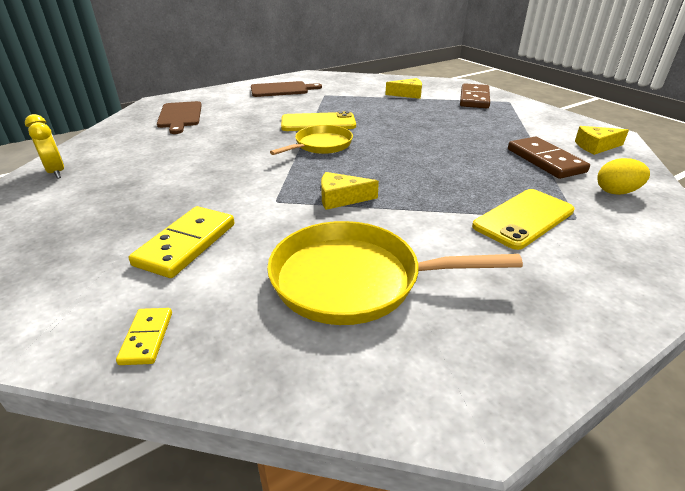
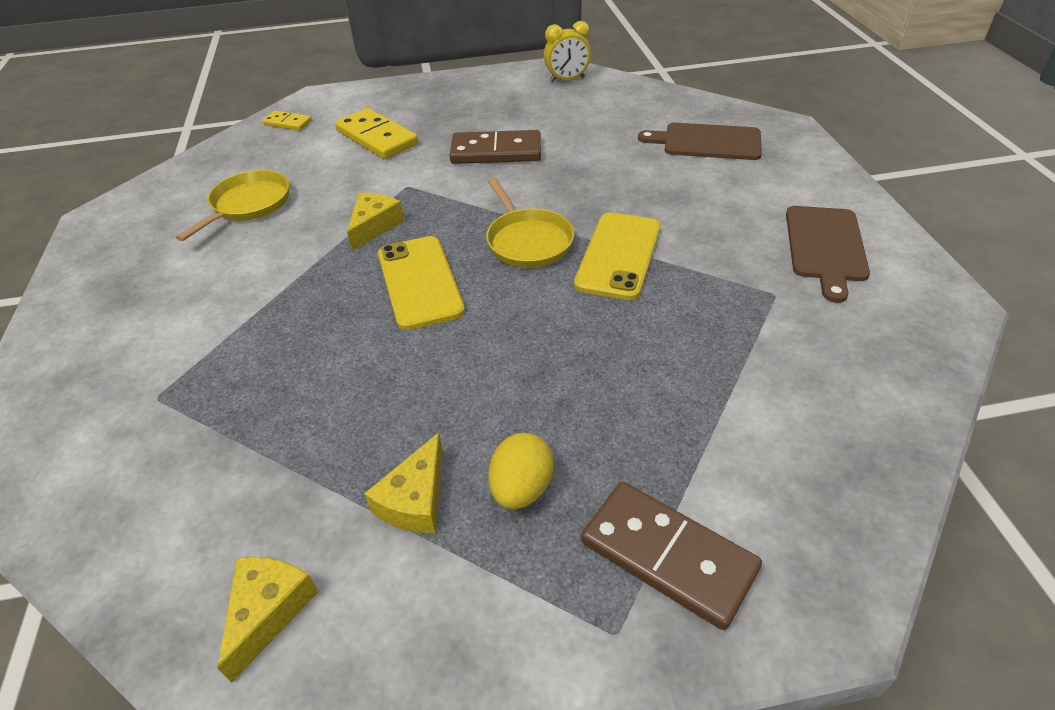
camera: 115 degrees right, 10 degrees up
(354, 280) = (248, 205): yellow pan -> yellow pan, size x0.63
(408, 94) = (745, 428): yellow cheese -> yellow cheese (415, 500)
(523, 218) = (205, 348): yellow phone -> yellow phone (420, 282)
(545, 160) = (294, 472): brown domino -> brown domino (496, 151)
(616, 192) = (145, 495): yellow egg -> yellow egg (521, 488)

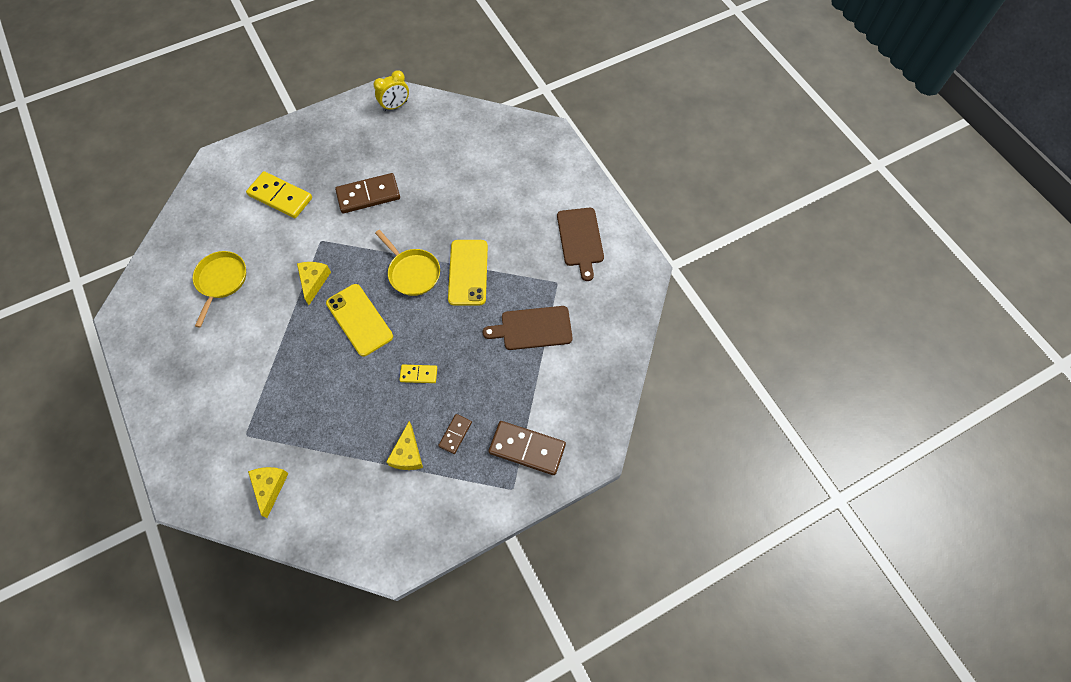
camera: 20 degrees left, 20 degrees up
(268, 611) = (363, 523): yellow cheese -> yellow cheese (270, 487)
(288, 123) = (207, 193): yellow domino -> yellow domino (418, 374)
(521, 488) = (455, 434): yellow egg -> brown domino
(707, 142) = (502, 158): brown cutting board -> brown cutting board (533, 328)

